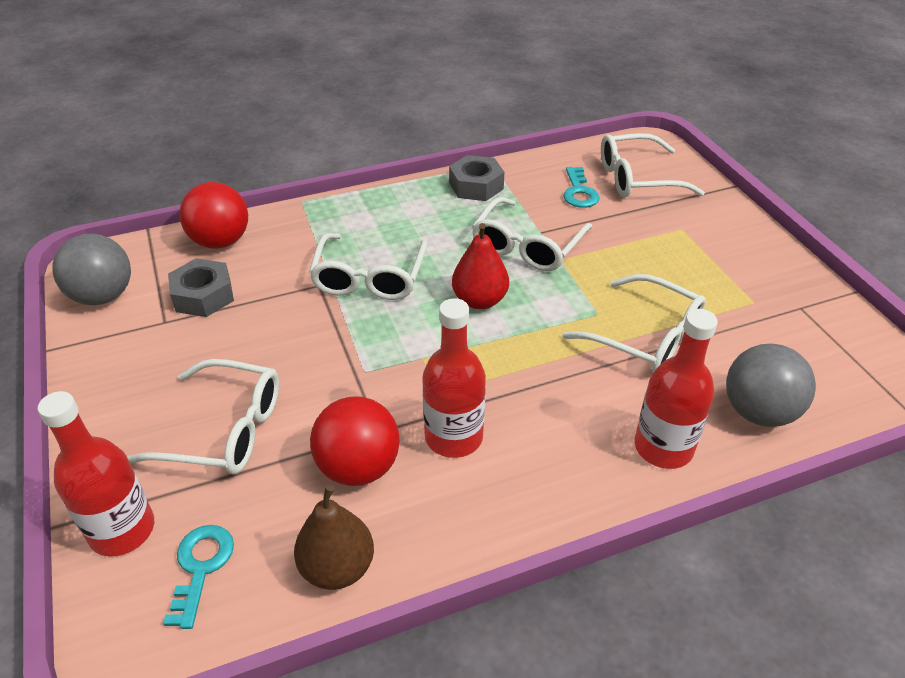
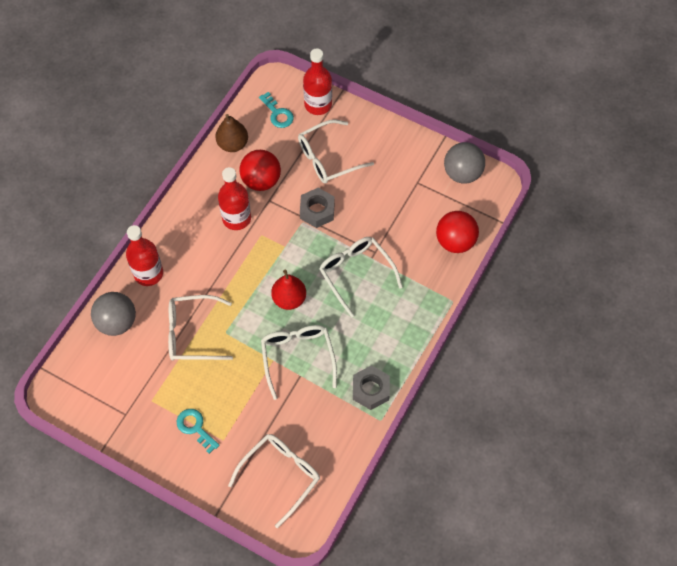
camera: 140 degrees right, 20 degrees up
(203, 296) = (419, 206): grey nut -> grey nut (317, 211)
(579, 192) = (306, 431): turquoise key -> turquoise key (195, 428)

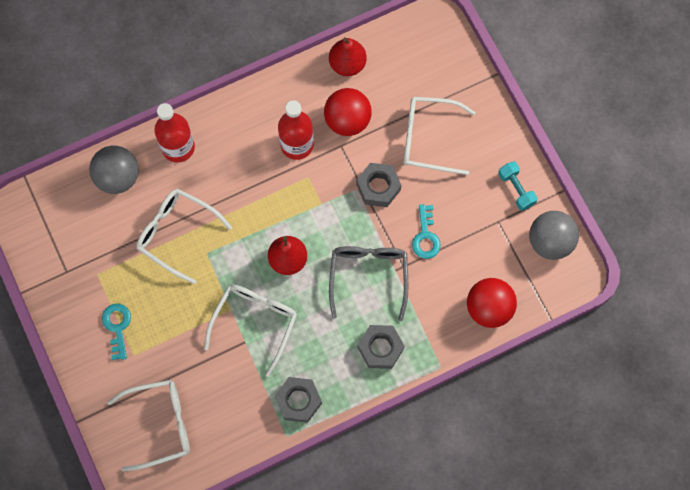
camera: 35 degrees right, 10 degrees up
(233, 144) = (347, 64): brown pear -> red pear
(277, 113) = (413, 59): turquoise key -> turquoise key (425, 236)
(318, 104) = (460, 74): red bottle -> none
(356, 274) = (368, 277): white glasses -> grey glasses
(401, 316) = (380, 348): none -> grey nut
(413, 154) = (516, 189): none -> turquoise dumbbell

